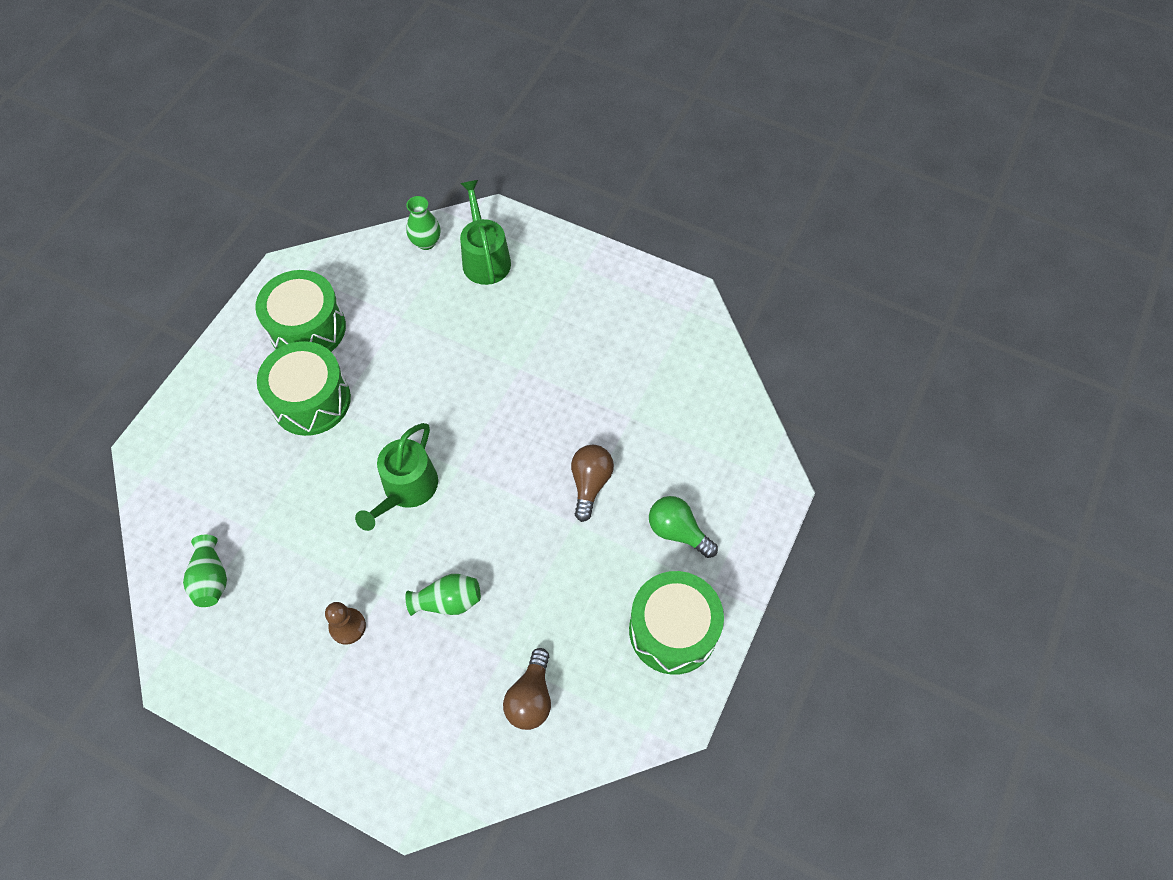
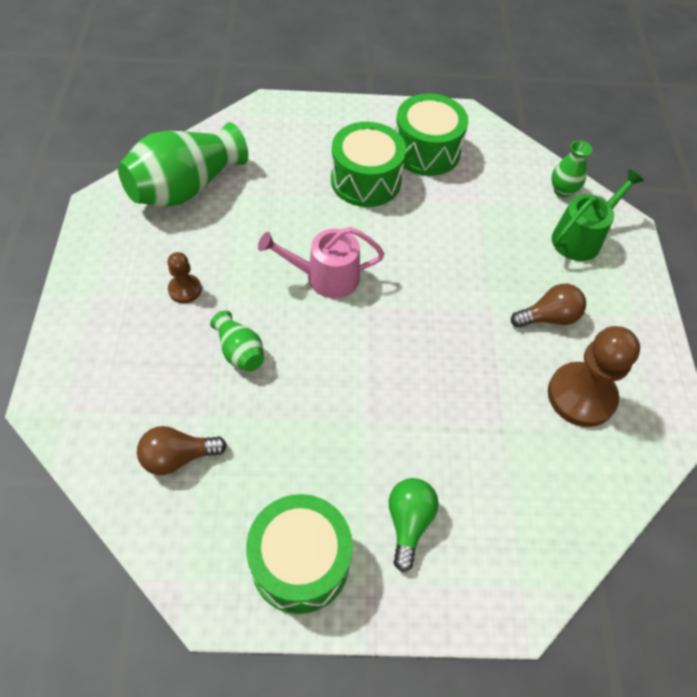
camera: 60 degrees right, 5 degrees down
(211, 578) = (185, 187): green vase -> green vase, size x2.06
(407, 489) = (326, 277): green watering can -> pink watering can
(590, 483) = (413, 418): brown light bulb -> brown light bulb (548, 317)
(633, 347) = (581, 396): none -> brown pawn

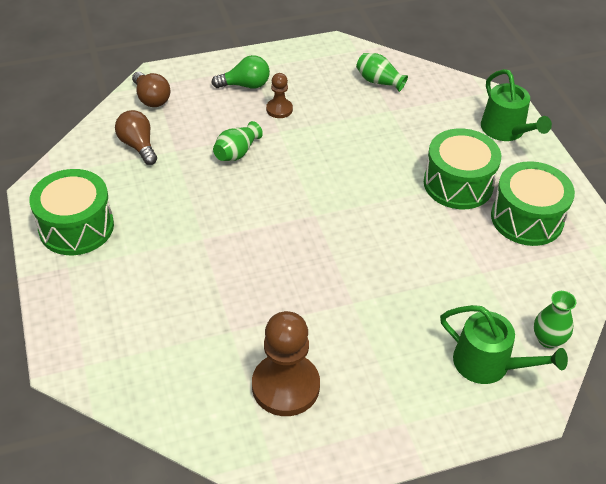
camera: 75 degrees right, 10 degrees down
(185, 187) = (379, 81): green vase -> green vase, size x0.48
(308, 121) = (506, 130): none -> green watering can
(326, 277) = (332, 183): pink watering can -> none
(408, 522) = (122, 282): green light bulb -> green light bulb (245, 85)
(548, 317) = (366, 348): brown light bulb -> brown light bulb (151, 98)

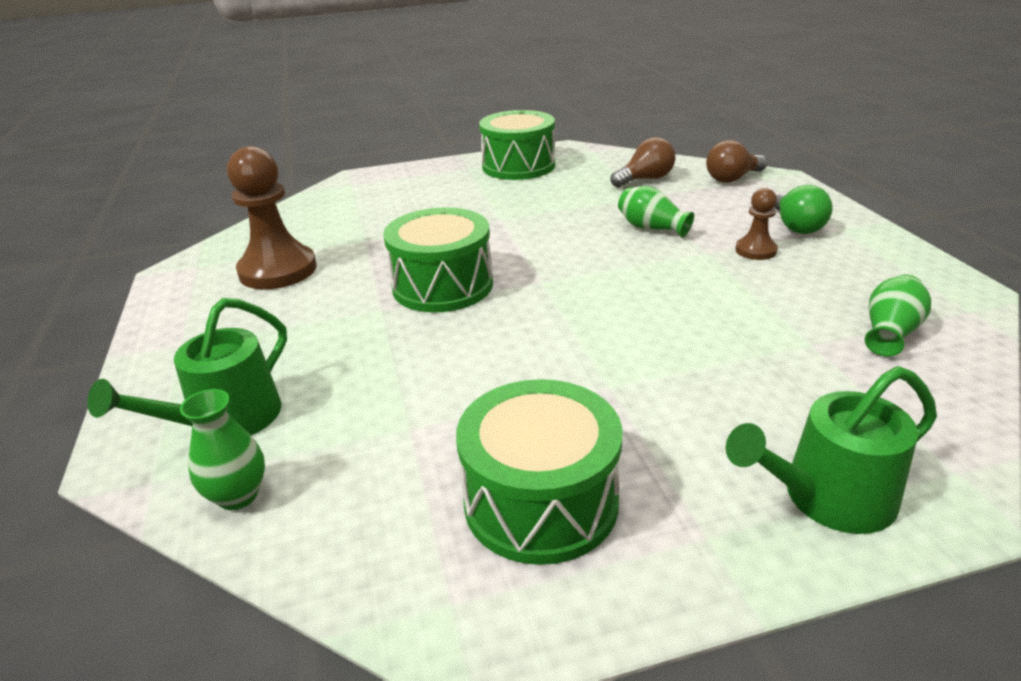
camera: 95 degrees right, 15 degrees down
(458, 184) = (629, 413): green drum -> green drum (442, 286)

